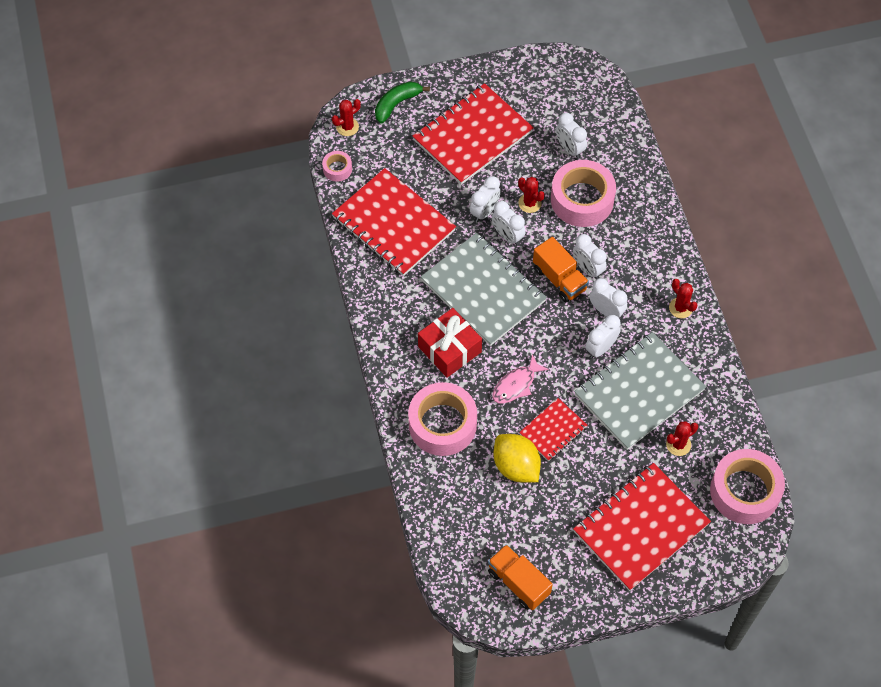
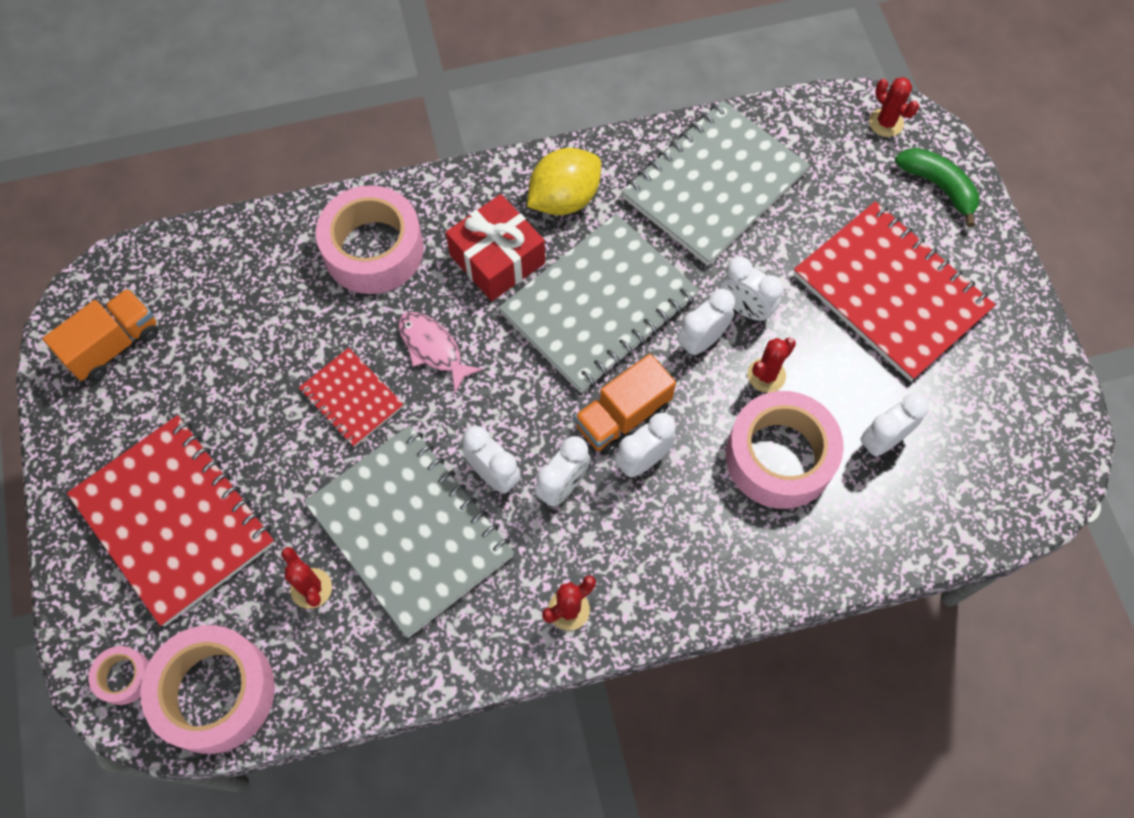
camera: 90 degrees right, 5 degrees up
(337, 169) = (807, 112): pink tape -> pink tape (124, 677)
(393, 224) = (714, 185): red notebook -> grey notebook
(516, 467) = (296, 345): yellow lemon -> yellow lemon (564, 199)

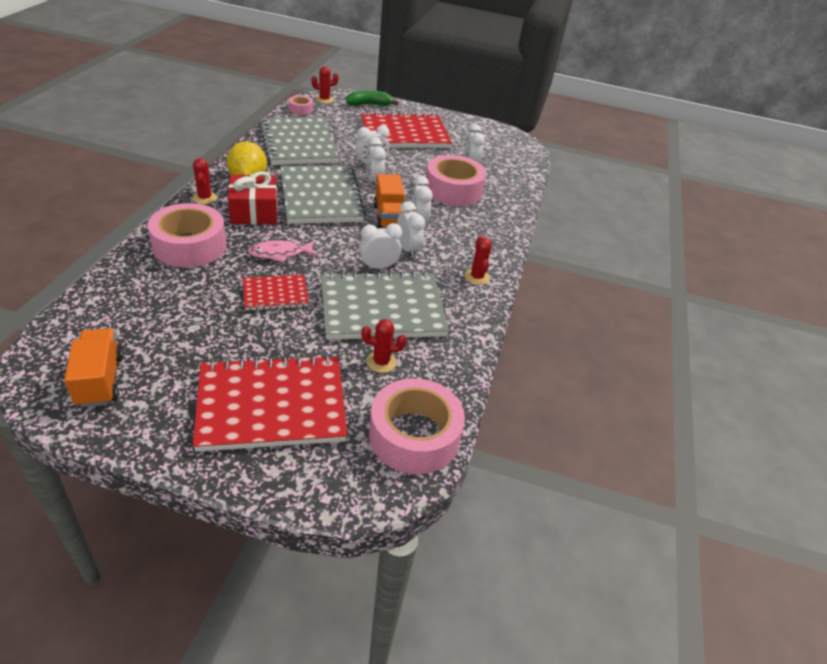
camera: 65 degrees left, 25 degrees down
(124, 677) = (363, 481): pink tape -> pink tape (301, 109)
(766, 375) = (410, 175): red cactus -> red cactus (204, 198)

